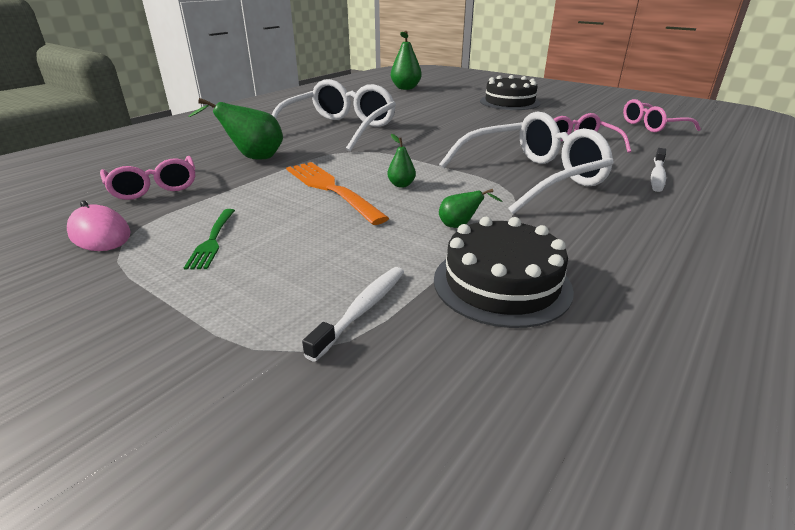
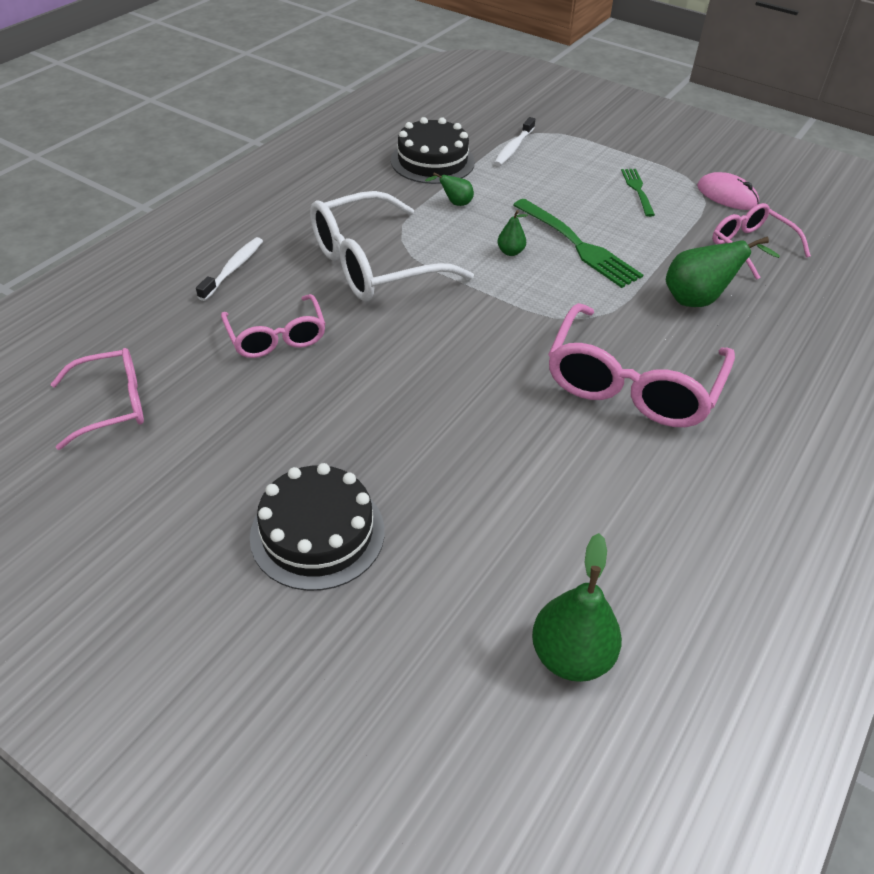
camera: 175 degrees right, 15 degrees up
(331, 189) = (578, 245): orange fork -> green fork
(340, 129) = (631, 384): white glasses -> pink glasses

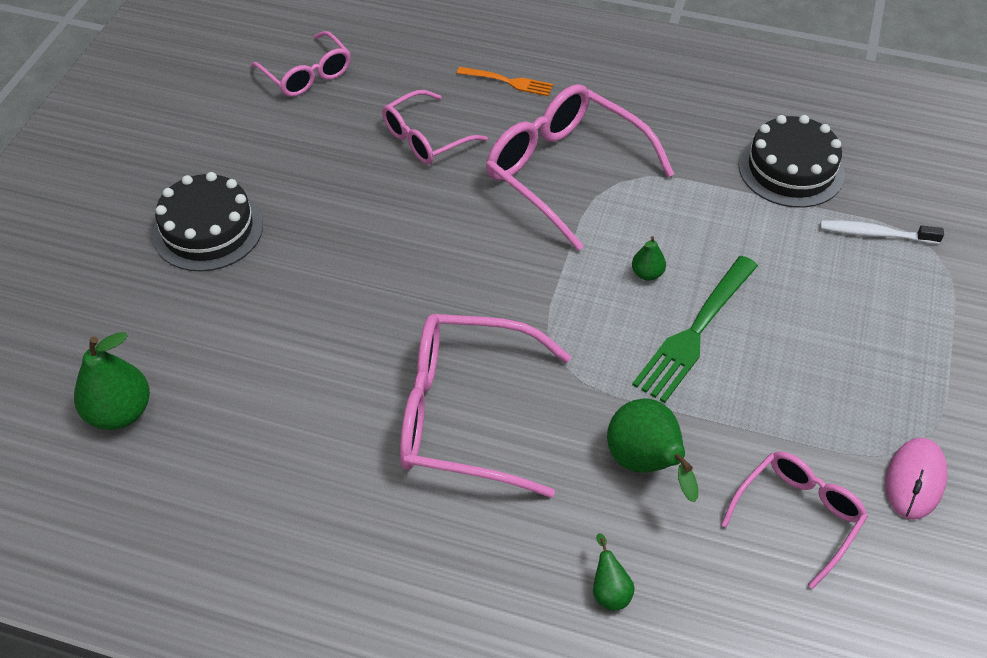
camera: 75 degrees right, 5 degrees up
(233, 269) = (508, 82): white toothbrush -> orange fork
(373, 265) = (564, 172): white glasses -> pink glasses
(455, 203) = (715, 207): green pear -> green pear (609, 591)
(637, 190) = (859, 375): green fork -> none

